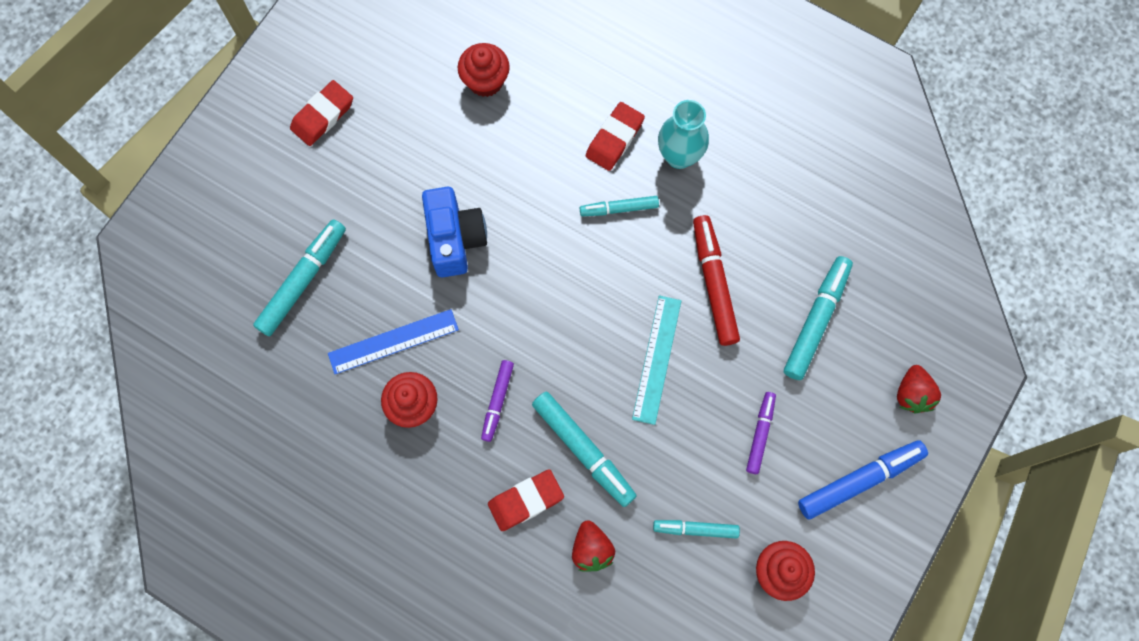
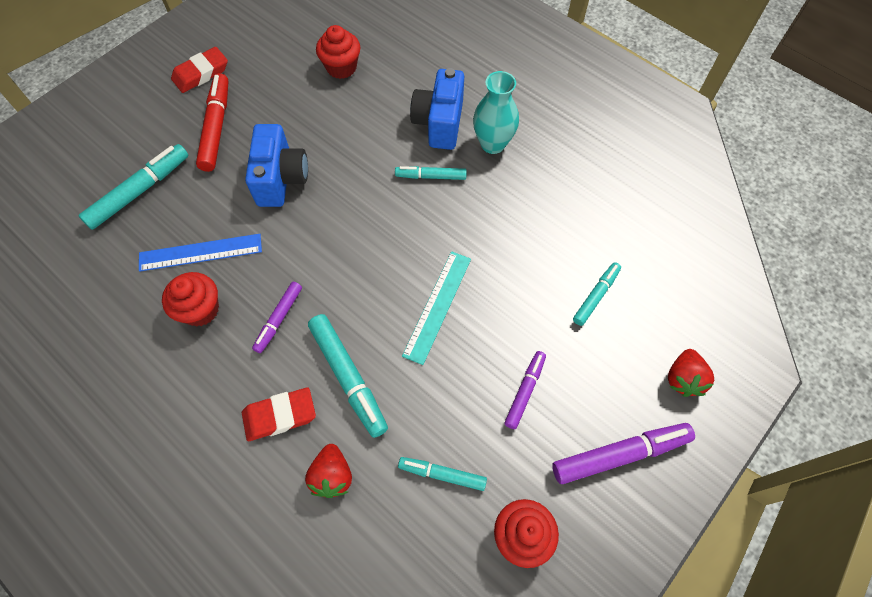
camera: 10 degrees right, 10 degrees down
(614, 139) = (439, 123): red eraser -> blue camera
(713, 283) = (504, 249): red marker -> red marker (216, 127)
(816, 320) = (596, 296): turquoise marker -> turquoise marker, size x0.60
(860, 480) = (620, 454): blue marker -> purple marker

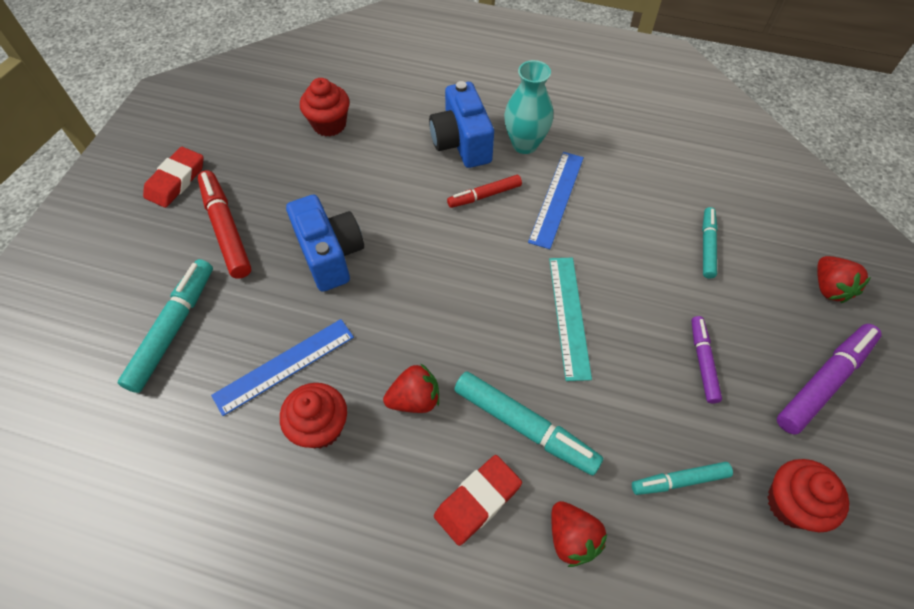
camera: 25 degrees left, 5 degrees down
(279, 319) = (415, 399): purple marker -> red strawberry
(431, 176) = (484, 195): turquoise marker -> red marker
(490, 202) = (556, 198): none -> blue ruler

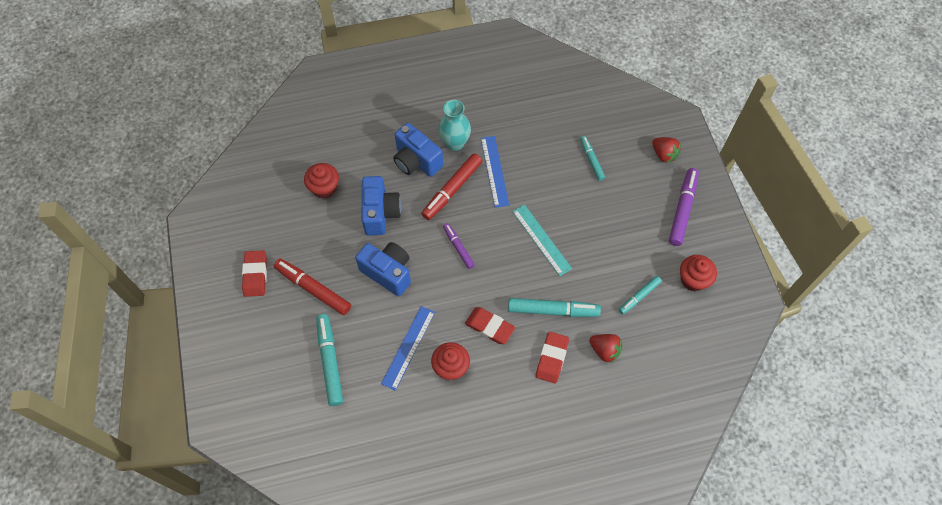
camera: 30 degrees left, 5 degrees up
(374, 181) = (380, 213): none -> blue camera
(415, 399) = (489, 327): red strawberry -> red eraser
(484, 195) = (452, 190): red marker -> red marker, size x1.65
(702, 361) = (621, 229): purple marker -> purple marker (458, 247)

